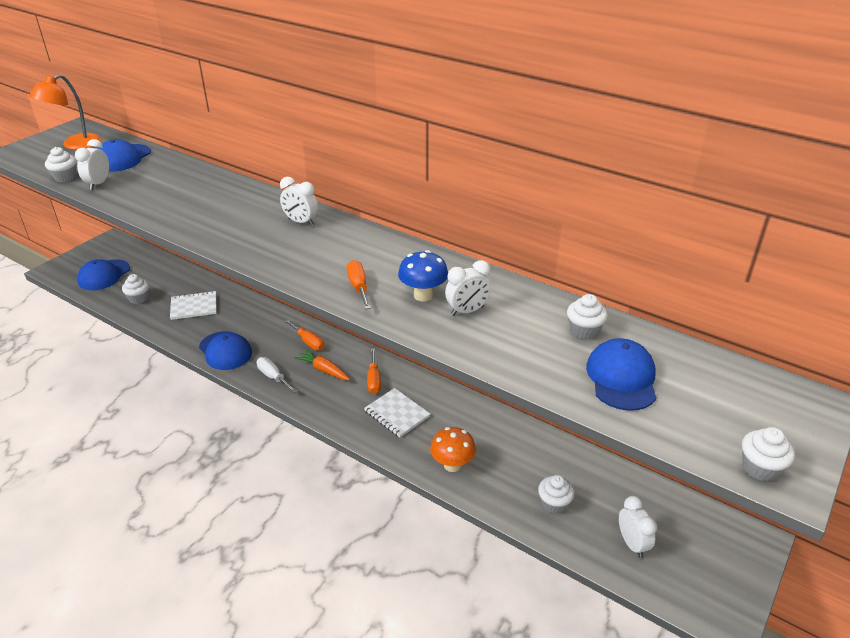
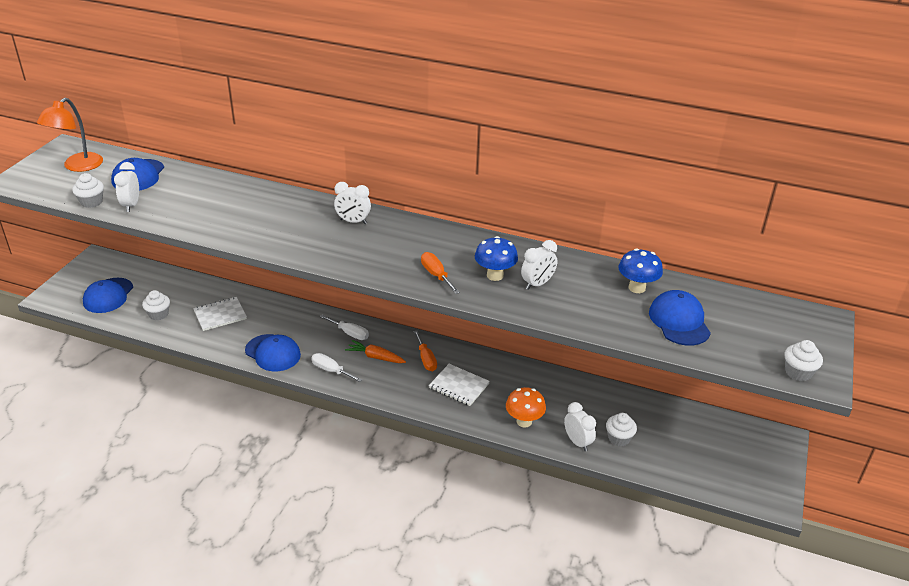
camera: 15 degrees left, 0 degrees up
(308, 342) = (350, 333): orange screwdriver -> white screwdriver
(584, 331) = (637, 288): white cupcake -> blue mushroom
(632, 544) = (690, 458): white clock -> white clock (577, 442)

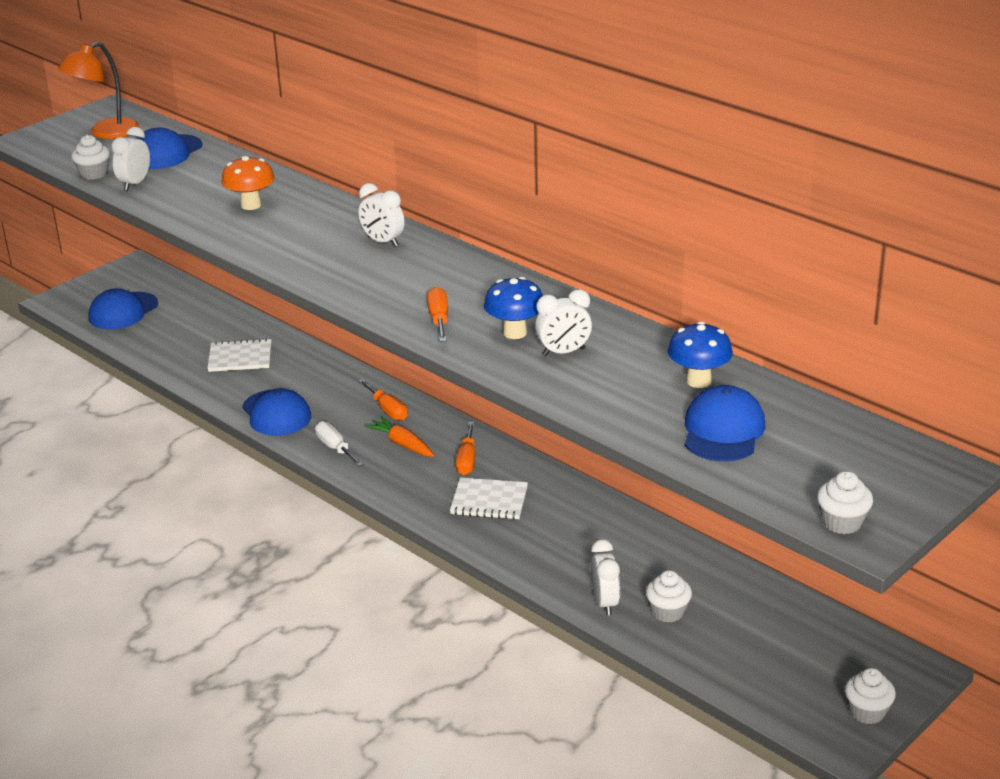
camera: 25 degrees right, 5 degrees down
(158, 314) = (168, 343): white cupcake -> white cupcake (867, 712)
(350, 333) = (387, 410): white screwdriver -> orange screwdriver
(459, 386) = (489, 501): white notebook -> white notebook turned 45 degrees counterclockwise
(524, 421) = (548, 561): orange mushroom -> orange mushroom (251, 205)

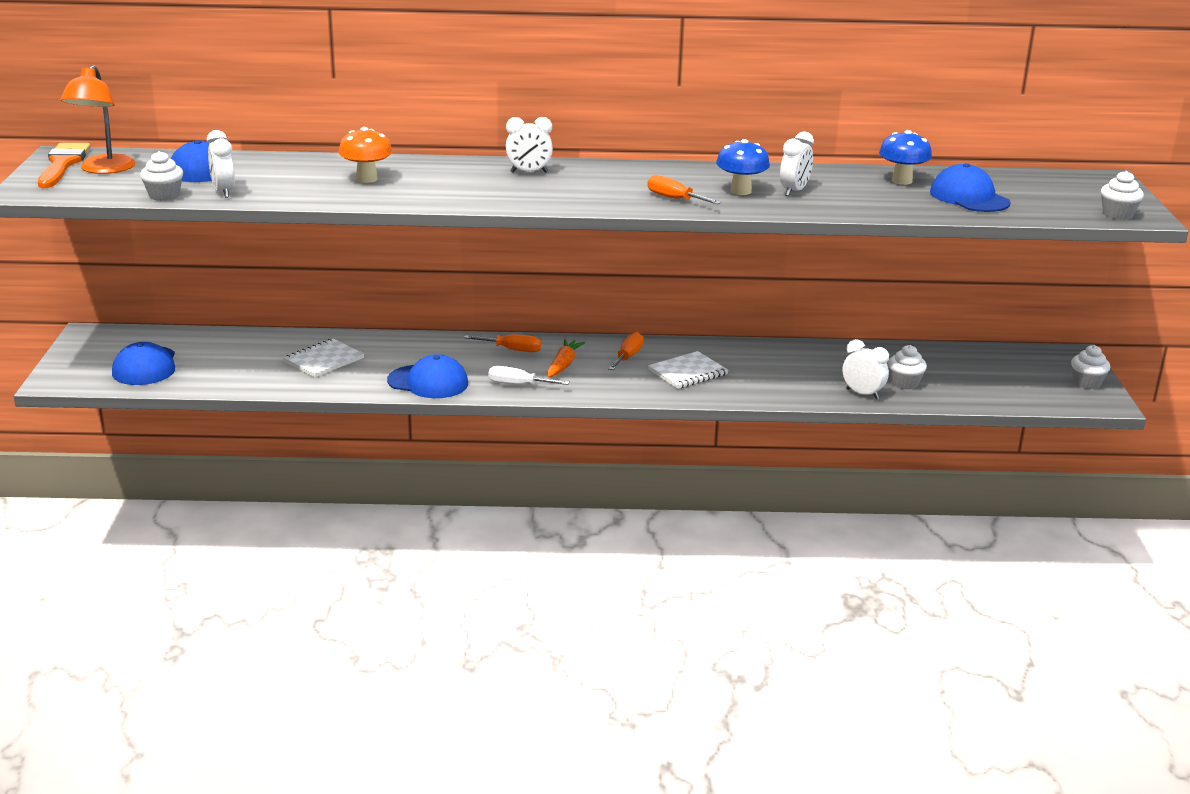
camera: 45 degrees left, 5 degrees down
(91, 118) = (63, 164): none -> orange brush
(402, 444) = (563, 365): orange carrot -> orange carrot turned 105 degrees clockwise
(467, 460) = (628, 357): orange screwdriver -> orange screwdriver turned 120 degrees counterclockwise

